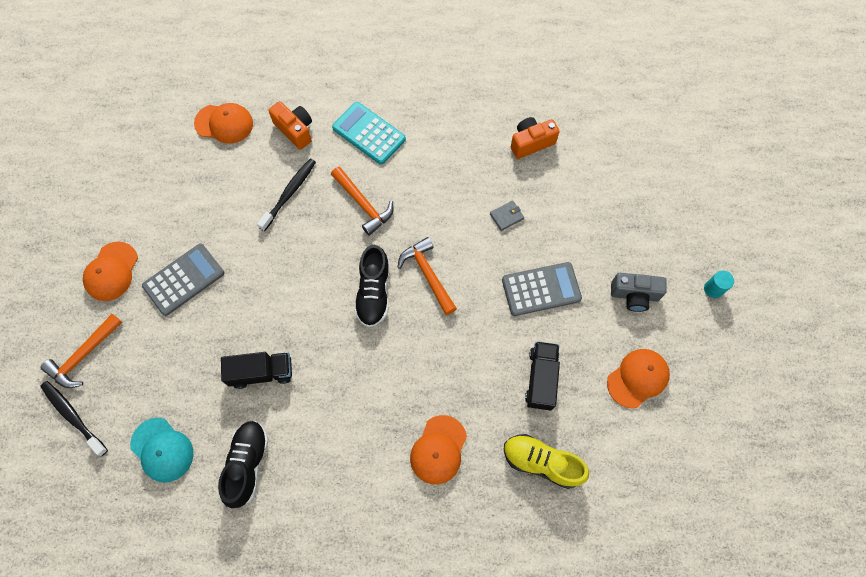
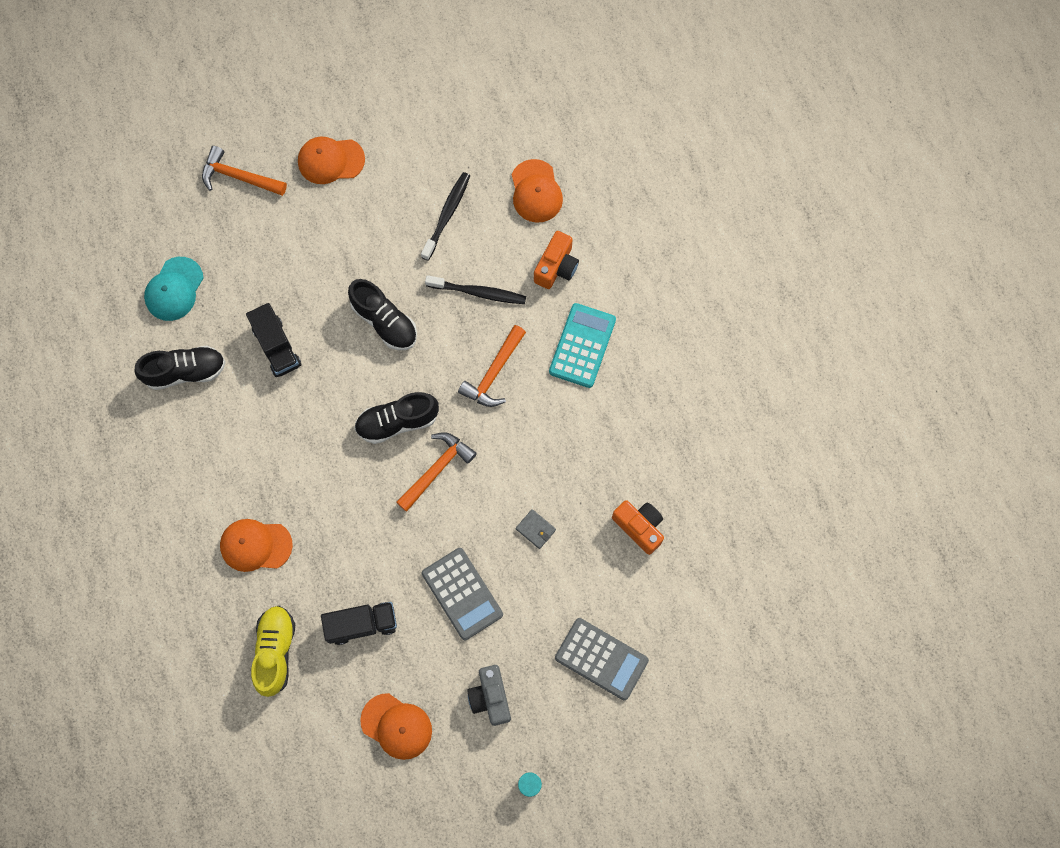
camera: 70 degrees right, 5 degrees up
(73, 416) = (179, 196): black toothbrush -> black toothbrush (447, 215)
(184, 279) = (346, 232): grey calculator -> grey calculator (601, 659)
(280, 274) = (384, 321): none -> black shoe

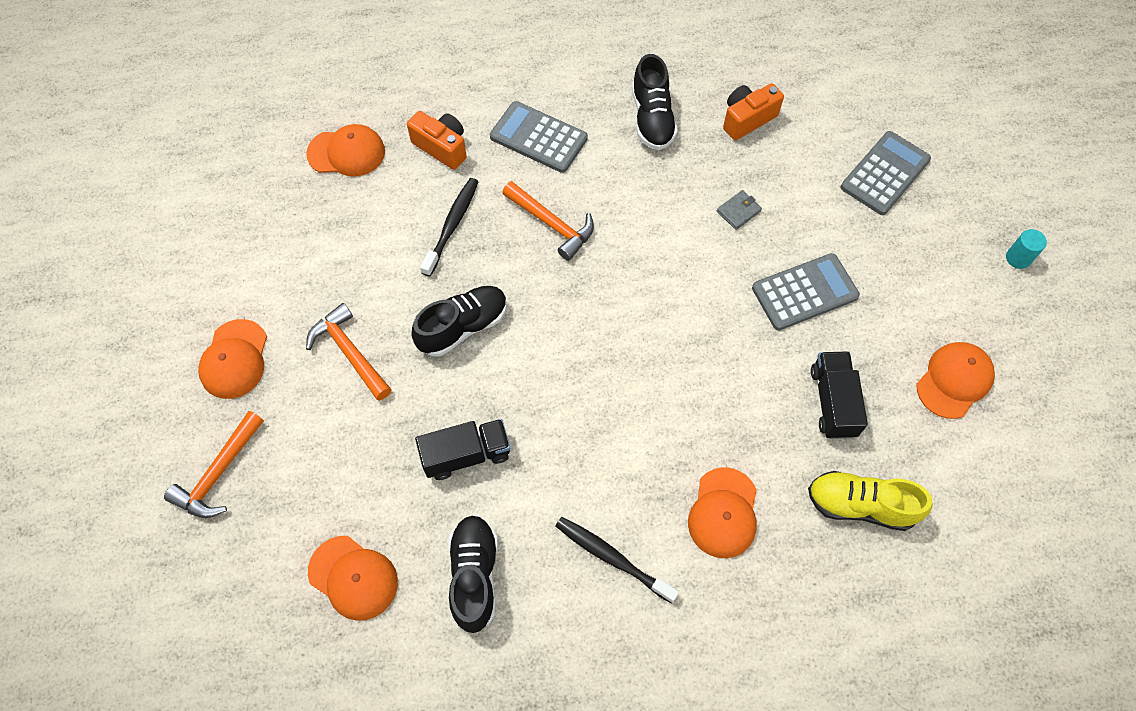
camera: 80 degrees left, 10 degrees down
(174, 289) = (353, 577): turquoise cap -> orange cap
(397, 422) = (591, 330): black shoe -> black shoe (652, 118)
(436, 469) = (656, 297): orange hammer -> orange hammer (350, 353)
(447, 215) = (347, 243): black toothbrush -> black toothbrush (612, 558)
(490, 697) = (923, 281): grey camera -> none
(582, 346) = (538, 138): turquoise calculator -> grey calculator

